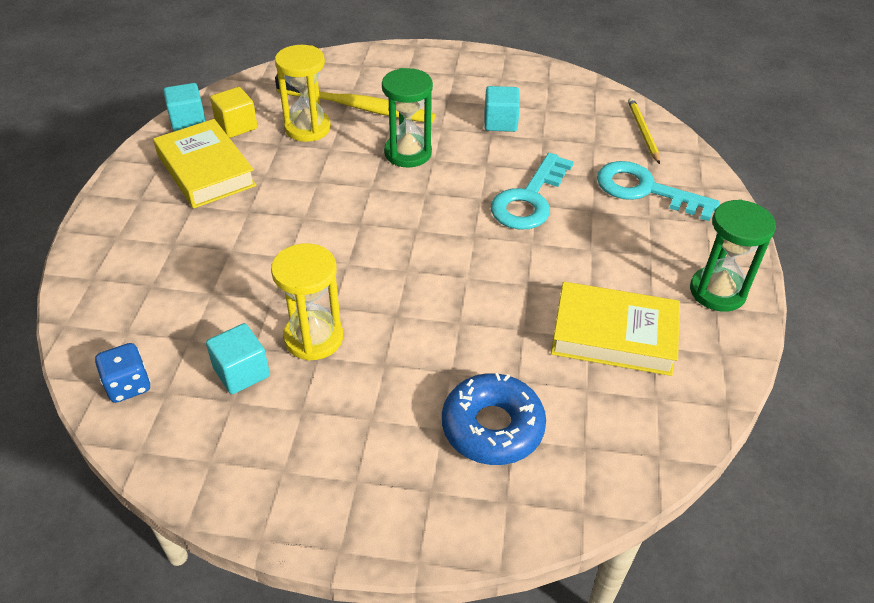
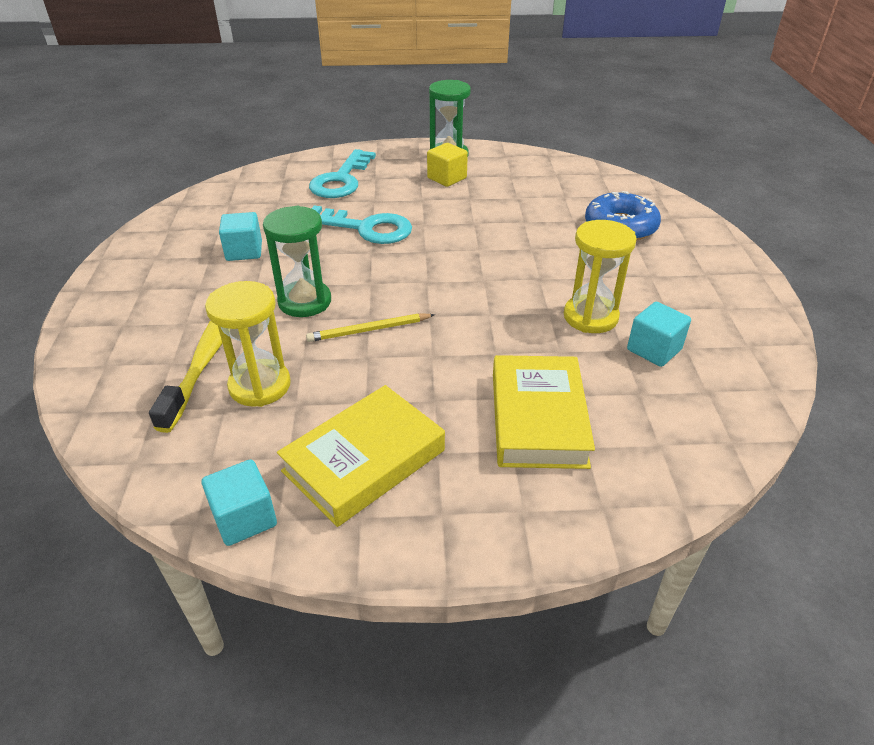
camera: 100 degrees left, 5 degrees down
(128, 385) = (719, 419): blue dice -> none
(236, 126) = (257, 457): yellow cube -> yellow cube (447, 178)
(613, 335) = (509, 188): yellow book -> yellow book (538, 418)
(642, 132) = (258, 182): yellow pencil -> yellow pencil (369, 330)

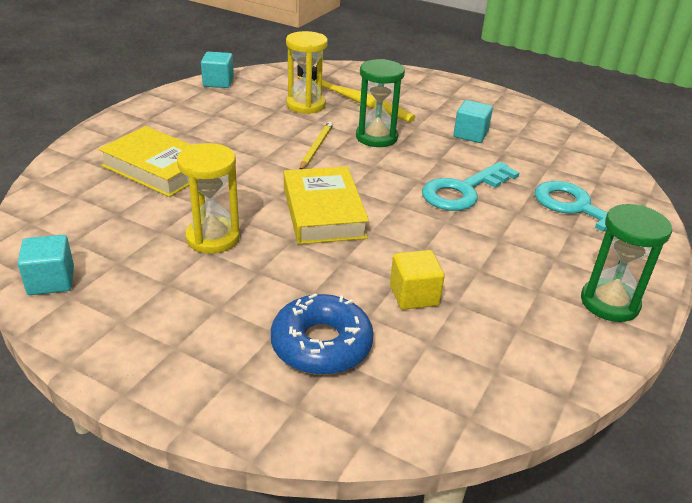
camera: 120 degrees right, 5 degrees down
(364, 461) = (209, 113): yellow book -> yellow book (323, 212)
(447, 178) = (541, 274): yellow cube -> yellow cube (414, 295)
(654, 350) = (139, 245): turquoise cube -> turquoise cube (51, 281)

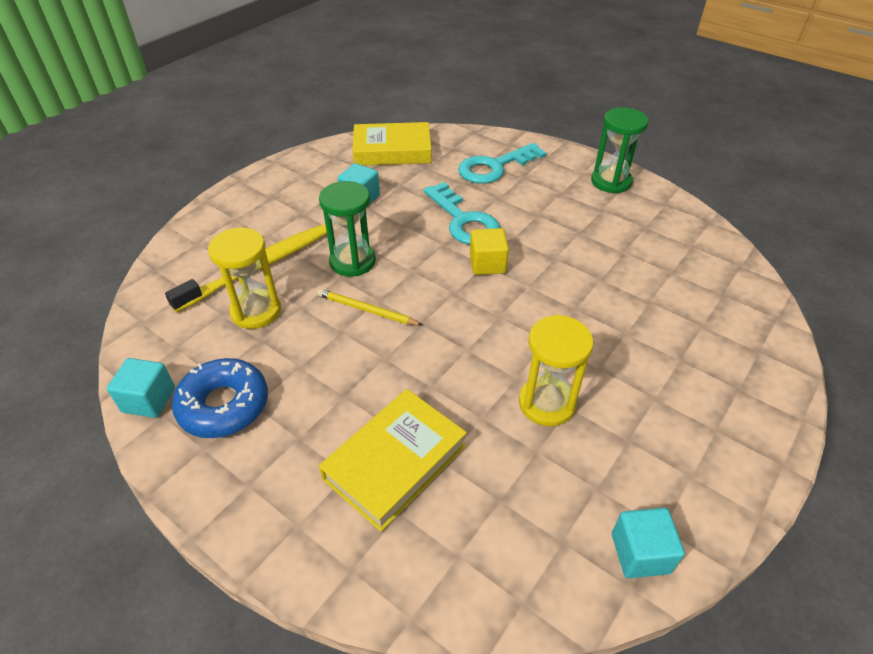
camera: 80 degrees left, 10 degrees up
(321, 345) = (689, 332): blue donut -> blue donut (224, 405)
(323, 212) = (498, 315): yellow book -> yellow book (392, 151)
(414, 295) = (618, 272): yellow cube -> yellow cube (487, 264)

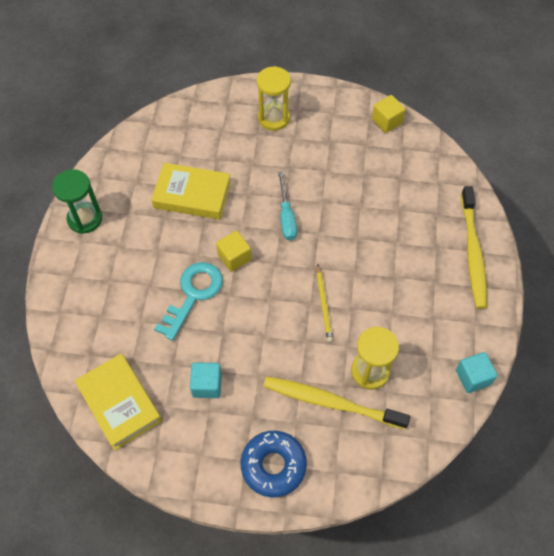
camera: 120 degrees left, 15 degrees up
(224, 405) = (445, 333): blue donut -> blue donut (273, 465)
(298, 519) = (473, 253): none -> yellow toothbrush
(352, 261) = (284, 342): green hourglass -> none
(395, 462) = (414, 230): yellow book -> yellow book (192, 195)
(495, 167) = (104, 307): turquoise key -> none
(515, 330) = (286, 217): none -> turquoise screwdriver
(546, 403) = (330, 181): yellow hourglass -> yellow hourglass (273, 118)
(640, 553) = (387, 121): turquoise cube -> yellow cube

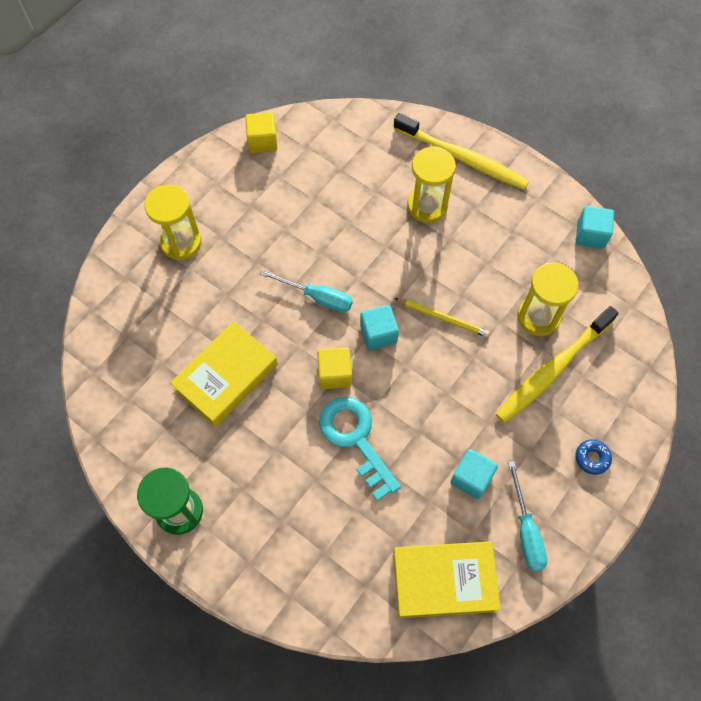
camera: 60 degrees left, 5 degrees up
(187, 442) = (526, 530): none -> turquoise screwdriver
(273, 465) = (592, 458): blue donut -> blue donut, size x0.49
(283, 269) = (378, 334): none -> turquoise cube
(412, 249) = (427, 206): none -> yellow hourglass

